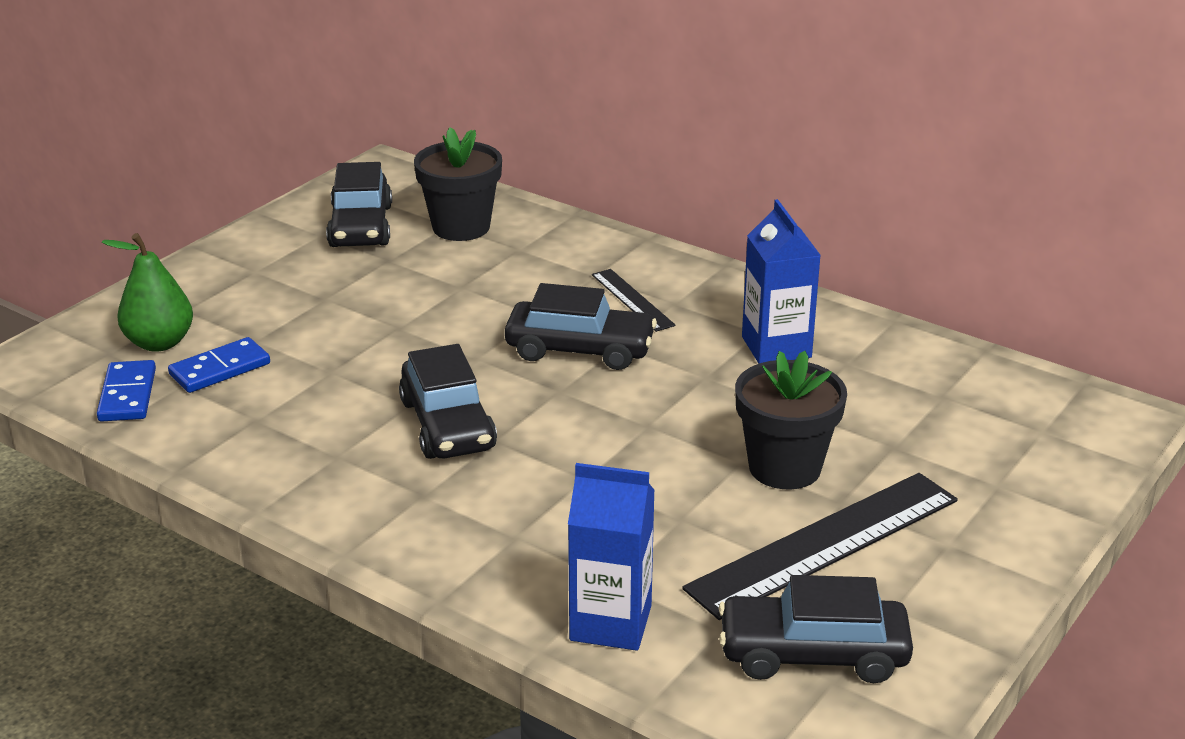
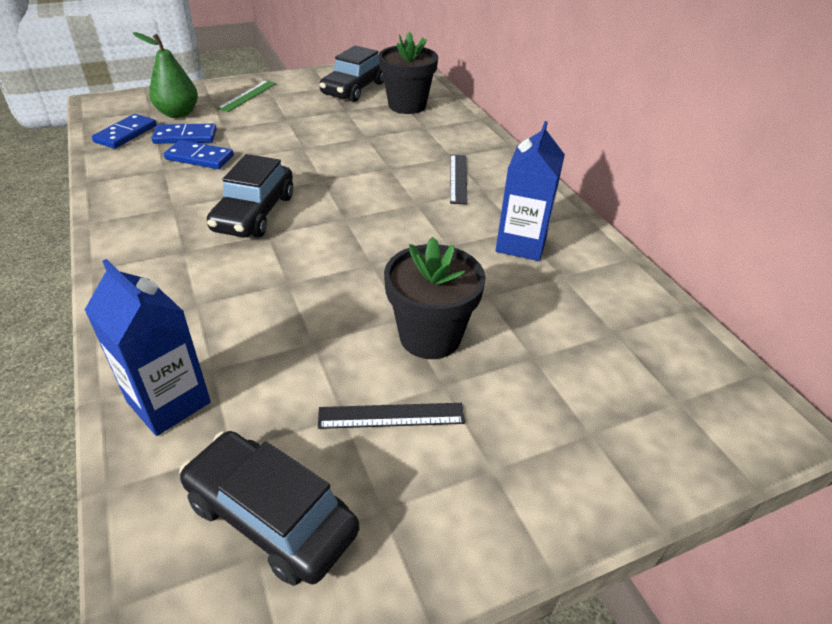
camera: 30 degrees right, 10 degrees up
(223, 285) = (247, 96): none -> green ruler
(281, 388) = (199, 158): none -> blue domino
(580, 349) = (389, 197): black car -> none
(824, 544) = (391, 416): black ruler -> black ruler, size x0.50

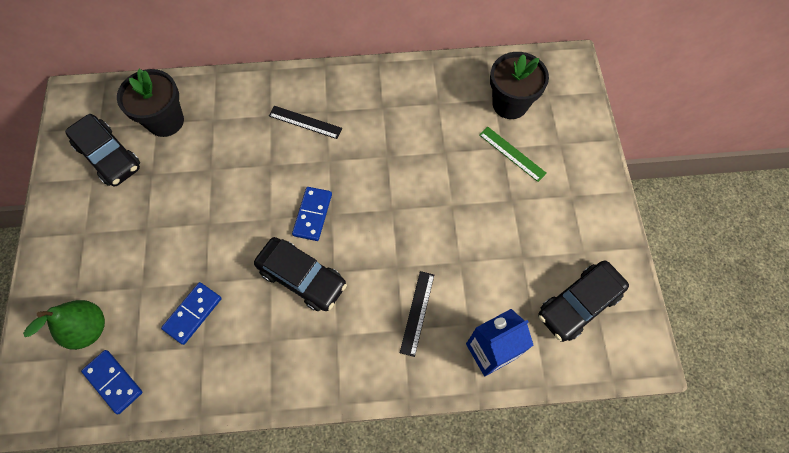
camera: 70 degrees left, 25 degrees up
(185, 137) = (144, 324): blue domino -> blue domino (312, 214)
(247, 96) = (77, 257): green ruler -> green ruler (512, 154)
(391, 416) = (528, 233): black ruler -> black ruler (417, 312)
(430, 336) = (472, 195): black flower pot -> black flower pot (510, 104)
(521, 244) = (399, 113): blue carton -> none

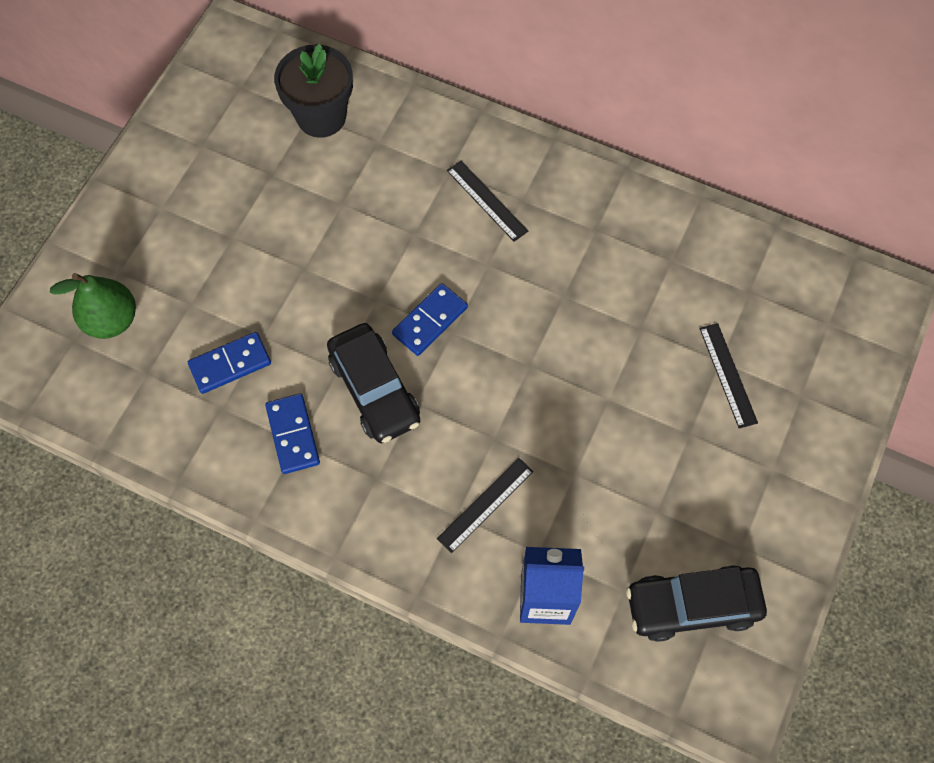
camera: 30 degrees right, 0 degrees up
(109, 156) = (234, 128): black car -> none
(113, 382) = (107, 393): blue domino -> blue domino (292, 435)
(510, 104) = (767, 308): black flower pot -> none
(512, 154) = (728, 375): green ruler -> black ruler

